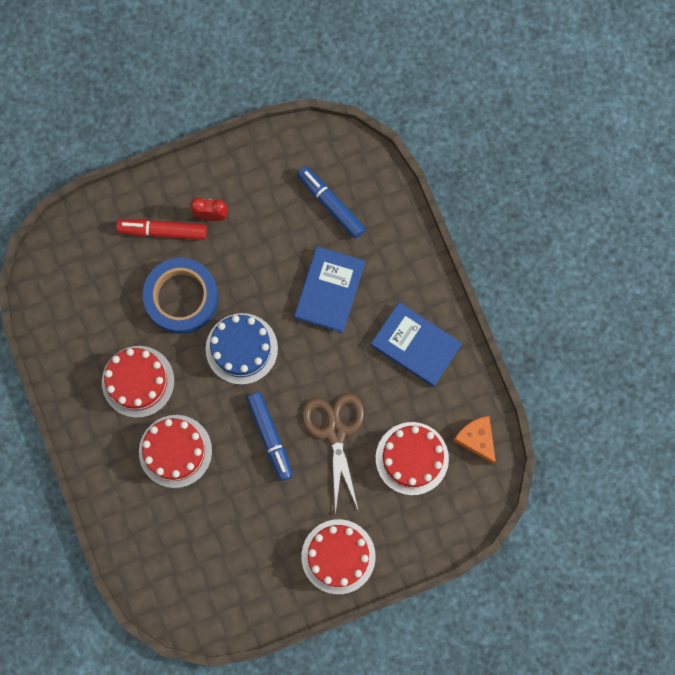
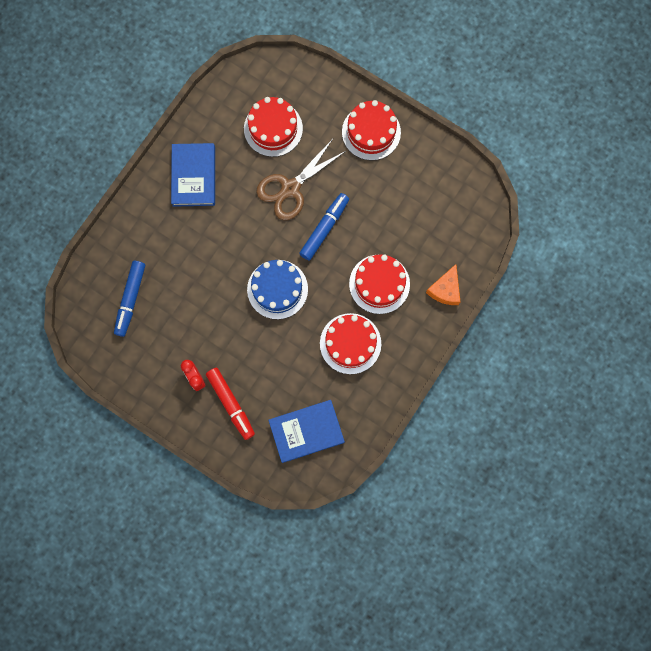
camera: 125 degrees left, 0 degrees up
(181, 297) = (270, 356): blue tape -> none
(329, 290) = (194, 258): blue book -> blue book (306, 431)
(476, 439) = (231, 97): orange cheese -> orange cheese (445, 289)

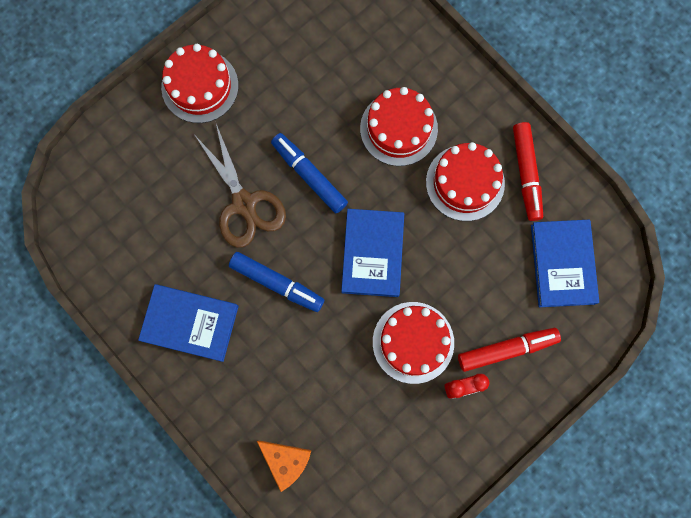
camera: 75 degrees left, 0 degrees up
(130, 299) = (336, 448): blue marker -> blue marker (277, 283)
(273, 128) = (156, 205): red cake -> red cake (413, 342)
(277, 289) = (372, 253): blue cake -> blue book
(370, 388) = (526, 174): none -> red marker
(445, 289) = (426, 54): orange cheese -> orange cheese (286, 461)

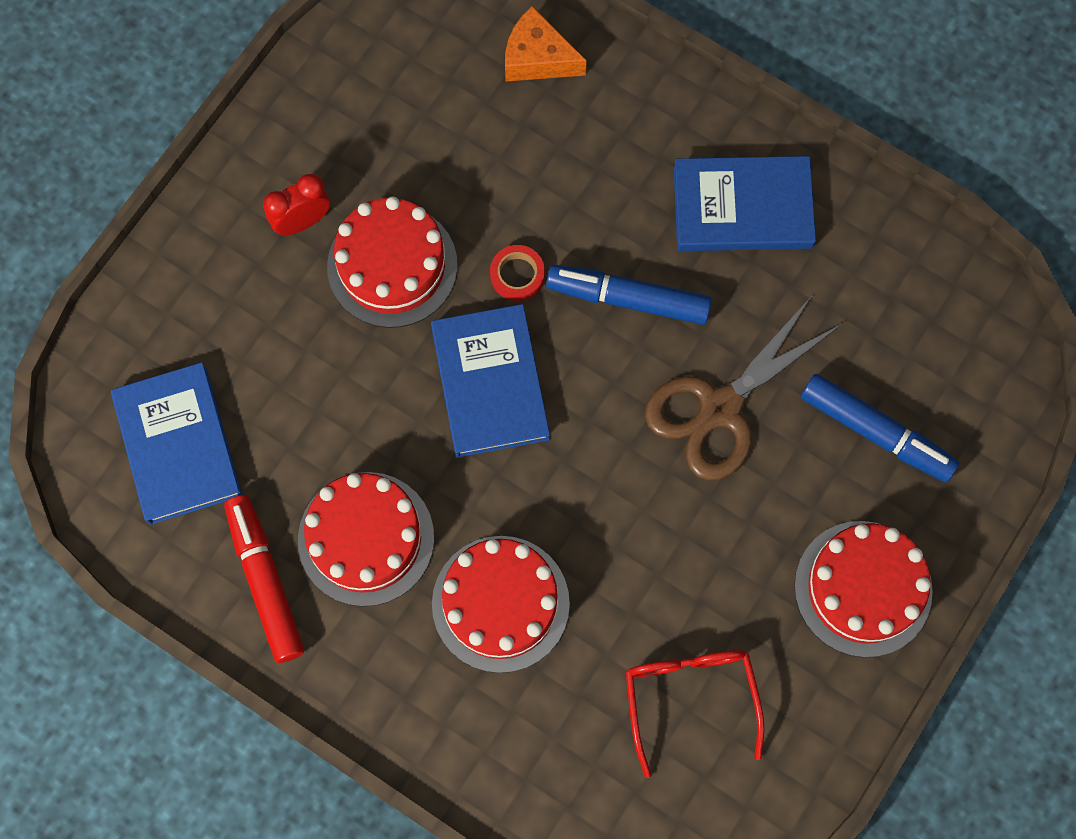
camera: 165 degrees right, 5 degrees down
(244, 204) = (720, 409): brown scissors -> brown scissors turned 90 degrees counterclockwise
(309, 175) = (629, 483): blue marker -> blue marker (876, 432)
(311, 55) = (690, 698): none -> red glasses
(339, 316) = (517, 275): none -> red tape
(507, 349) = (244, 292): red marker -> none

